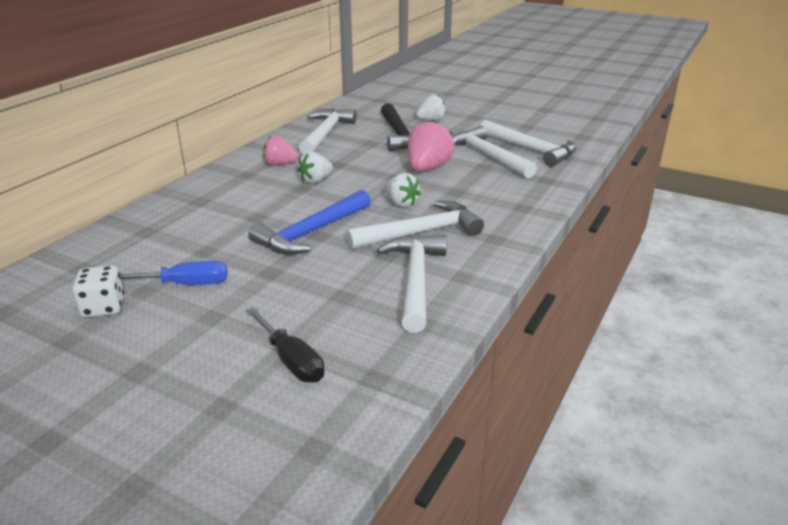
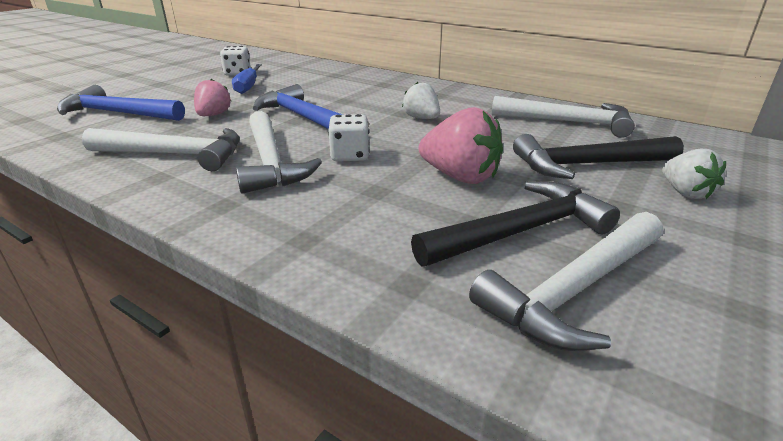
camera: 95 degrees right, 0 degrees up
(280, 164) = (465, 105): pink strawberry -> pink strawberry (213, 115)
(291, 360) = (118, 113): black screwdriver -> blue hammer
(401, 203) = (350, 155): white strawberry -> white dice
(488, 156) = (519, 231): white hammer -> black hammer

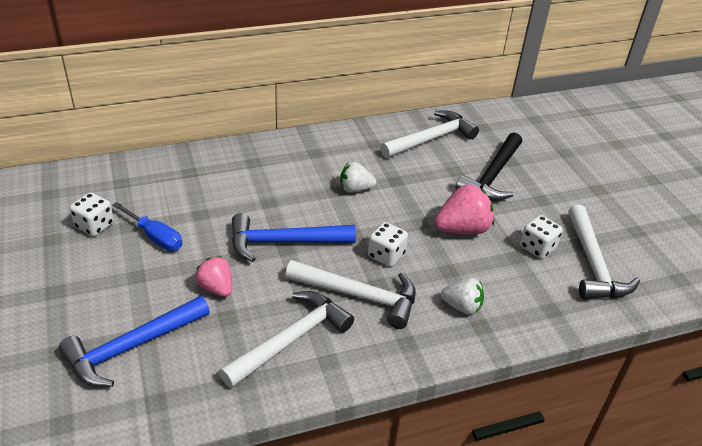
camera: 55 degrees left, 10 degrees up
(519, 231) = (537, 247): black hammer -> white dice
(685, 192) = (548, 171): white strawberry -> white strawberry (462, 306)

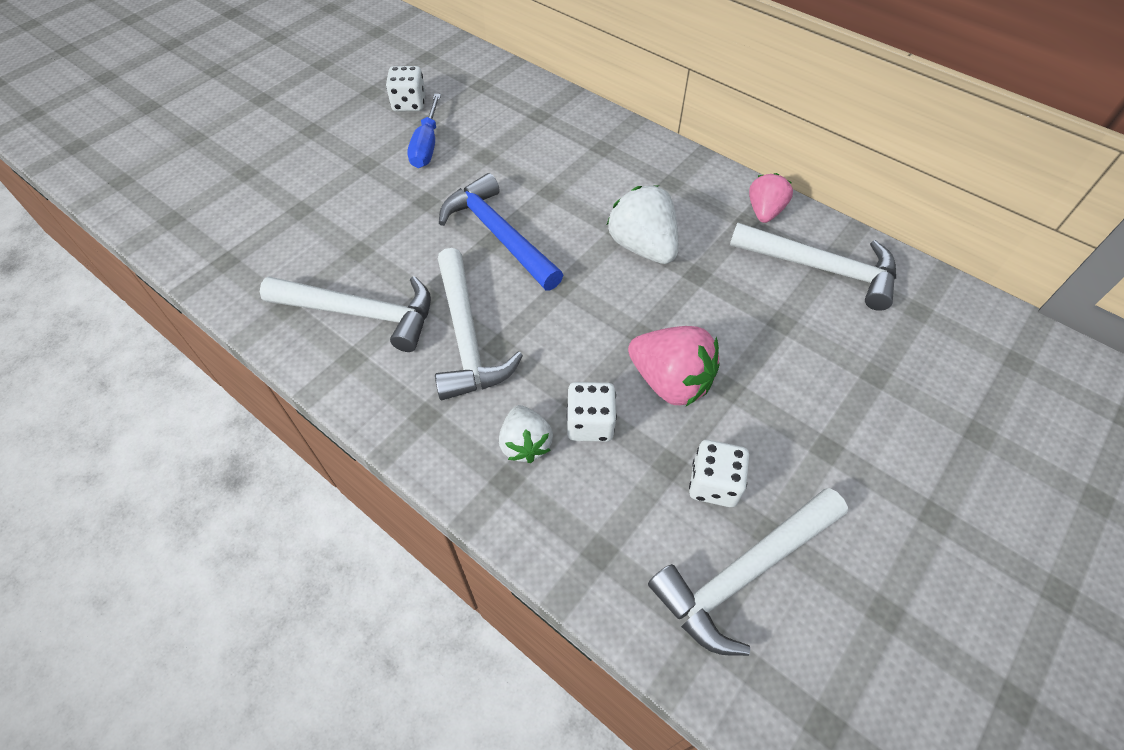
camera: 60 degrees right, 15 degrees up
(132, 347) = (278, 211): blue hammer -> none
(216, 288) = (392, 222): pink strawberry -> pink strawberry (764, 211)
(355, 189) = (643, 247): white strawberry -> white strawberry, size x1.56
(386, 255) = (553, 329): white dice -> white dice (590, 423)
(493, 176) = (817, 367): black hammer -> none

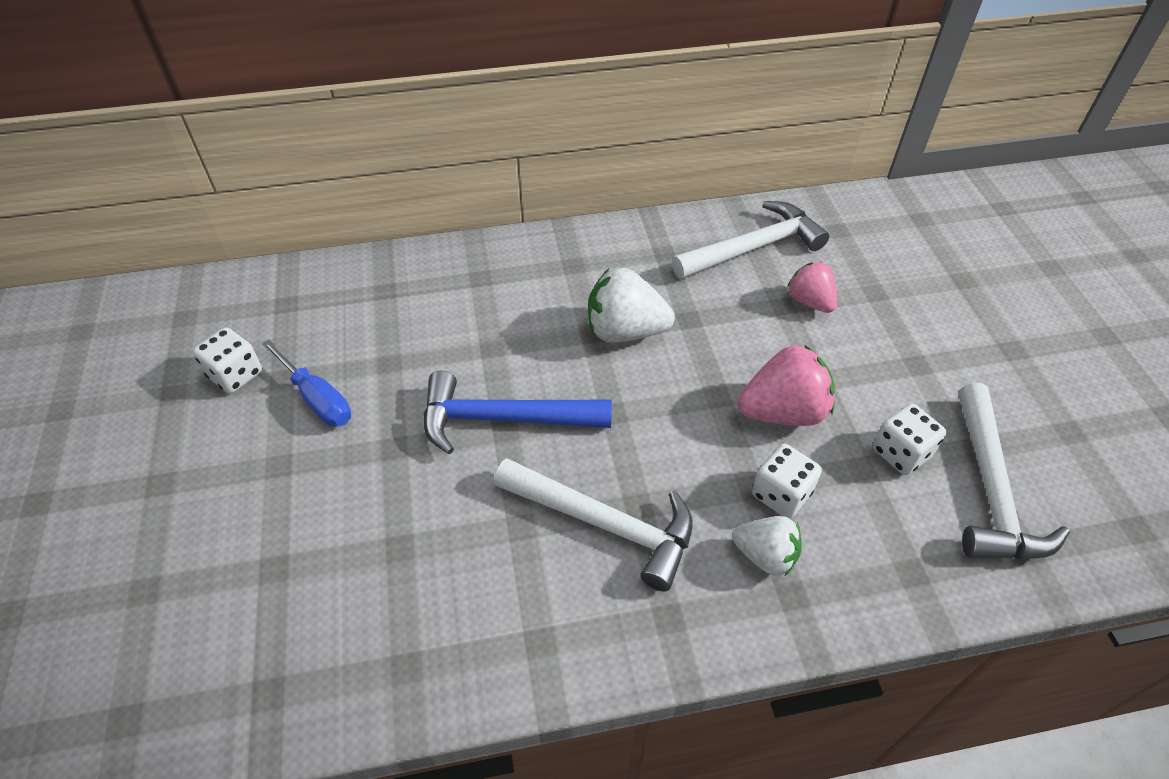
camera: 50 degrees left, 5 degrees down
(361, 313) = (487, 597): white hammer -> none
(764, 211) = (665, 236): pink strawberry -> pink strawberry (810, 301)

